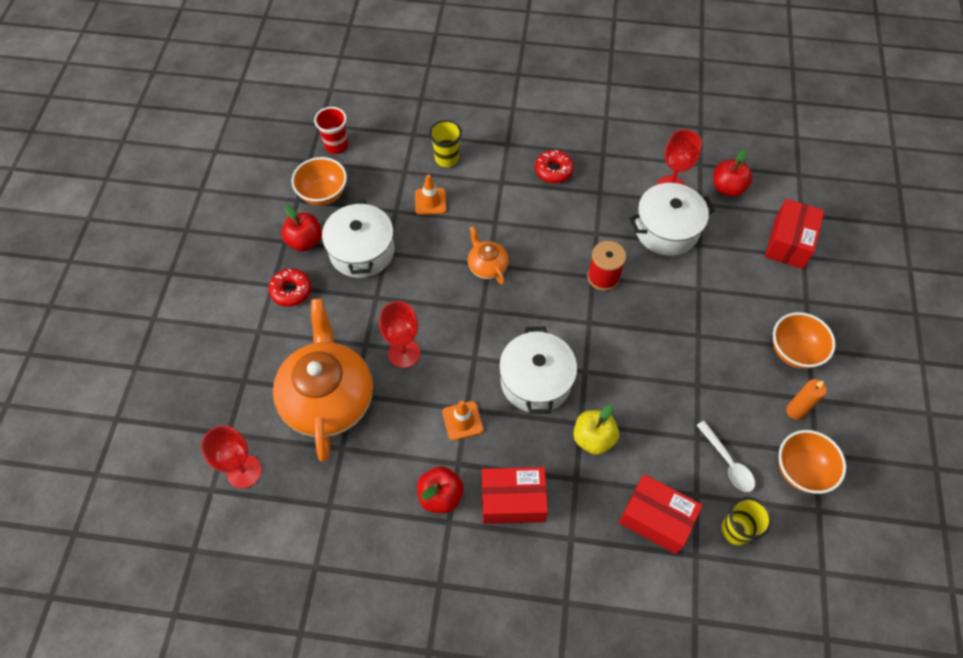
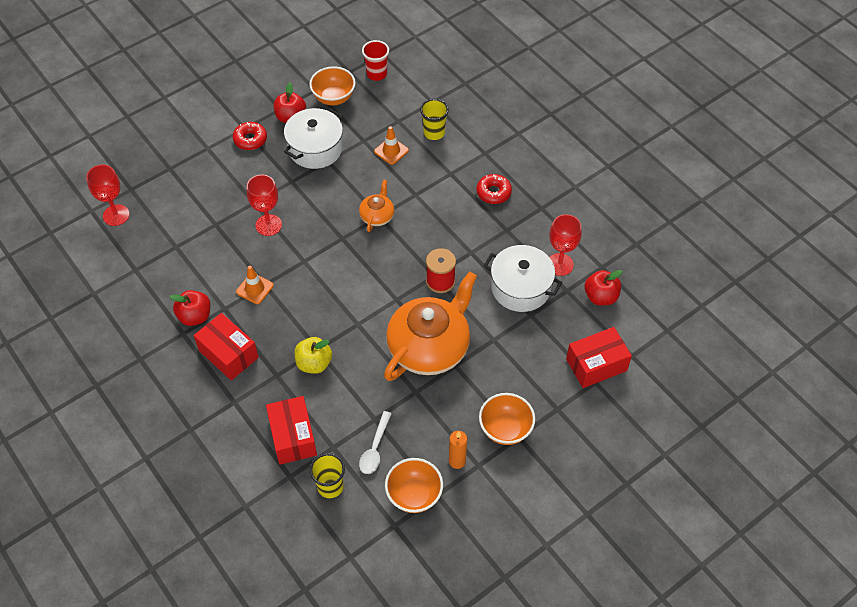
camera: 45 degrees right, 5 degrees down
(328, 398) = (200, 214): orange teapot -> orange teapot (430, 347)
(536, 381) = (322, 304): white pot -> none

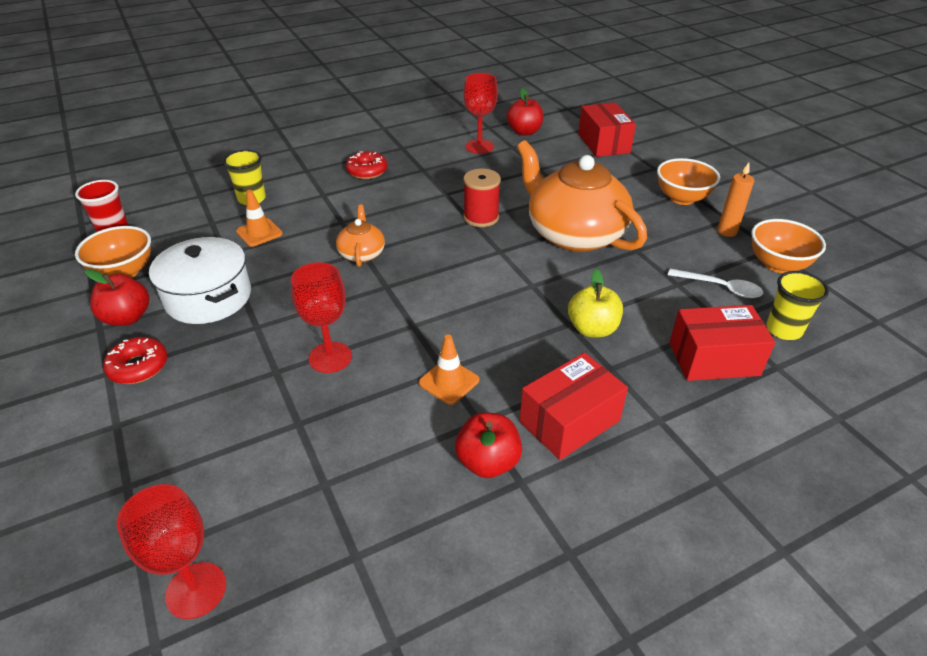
camera: 80 degrees left, 15 degrees down
(377, 216) = (362, 253): orange teapot -> orange teapot turned 60 degrees clockwise
(520, 288) = (503, 170): white pot -> none

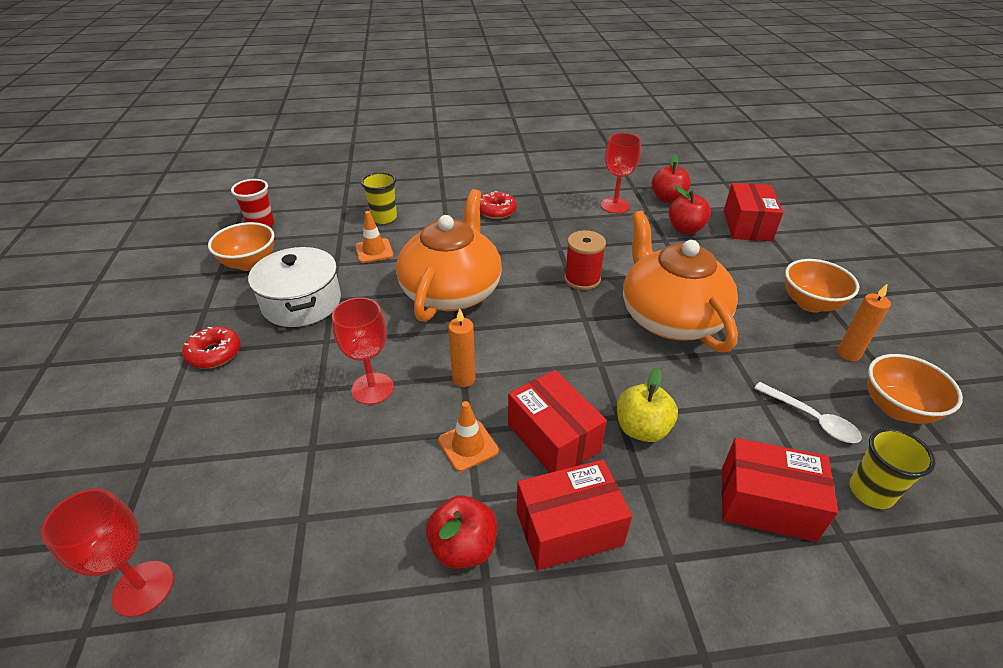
camera: 20 degrees right, 0 degrees up
(127, 317) = (230, 305): red apple -> red apple (685, 229)
(362, 253) = (452, 291): orange teapot -> orange teapot, size x2.17
(415, 327) = (464, 379): none -> orange candle
(521, 355) = (553, 437): none -> red box

